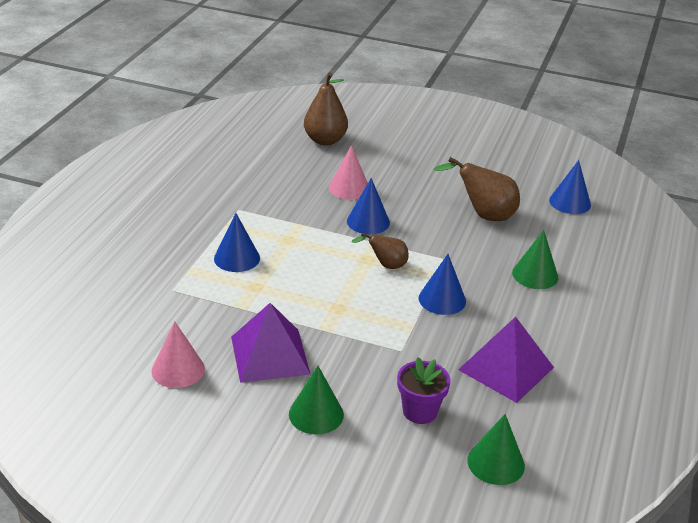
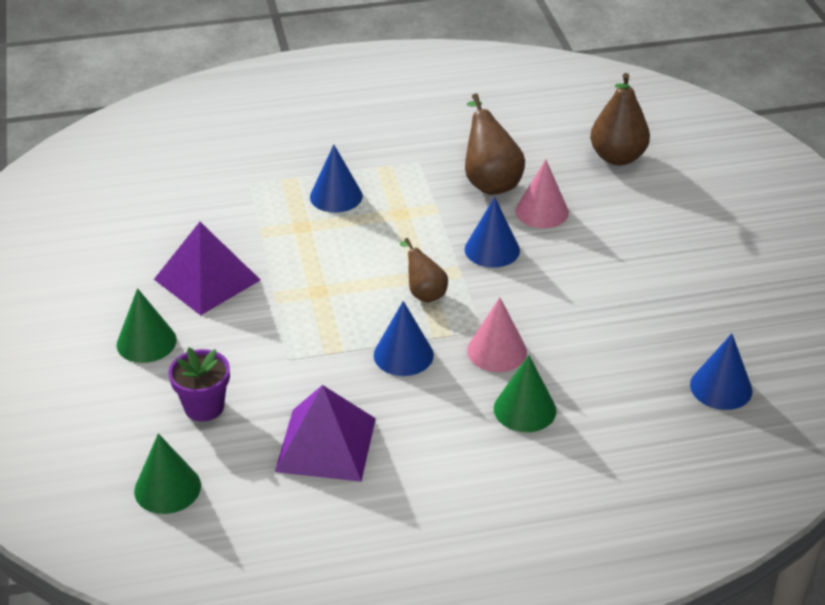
camera: 60 degrees right, 5 degrees up
(178, 369) = (141, 237): pink cone -> pink cone (497, 351)
(483, 215) = (604, 327): brown pear -> brown pear (490, 182)

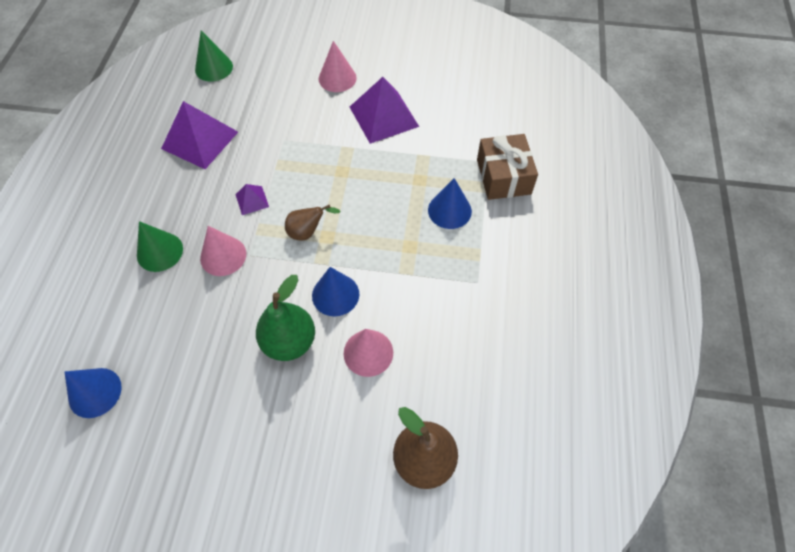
camera: 110 degrees right, 20 degrees up
(146, 342) = (337, 78): green cone -> pink cone
(204, 407) = (265, 93): purple flower pot -> none
(268, 168) = (503, 177): none -> brown gift
(403, 355) = (252, 200): blue cone -> purple pyramid
(490, 182) = (427, 327): brown pear -> none
(566, 265) = (289, 341): none -> green pear

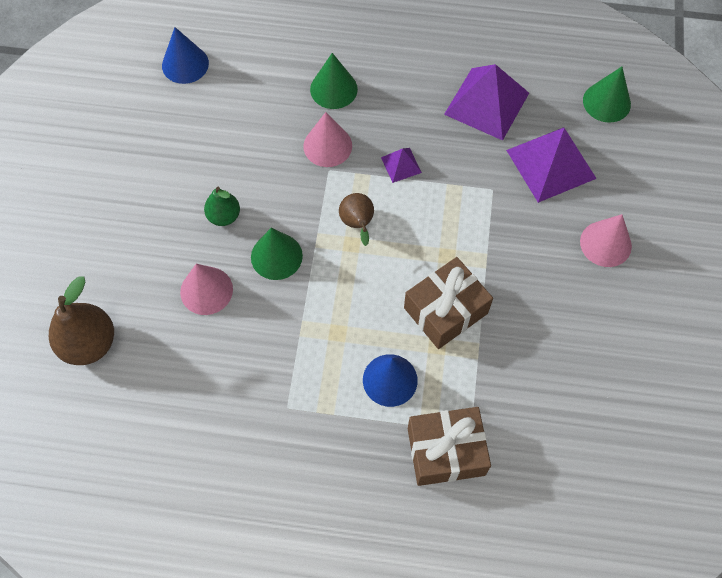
camera: 90 degrees right, 5 degrees up
(289, 341) = (224, 216): green pear -> green pear, size x0.60
(335, 294) = (276, 256): blue cone -> green cone
(384, 116) = (541, 302): purple pyramid -> purple pyramid (551, 164)
(390, 173) = (445, 310): none -> brown gift

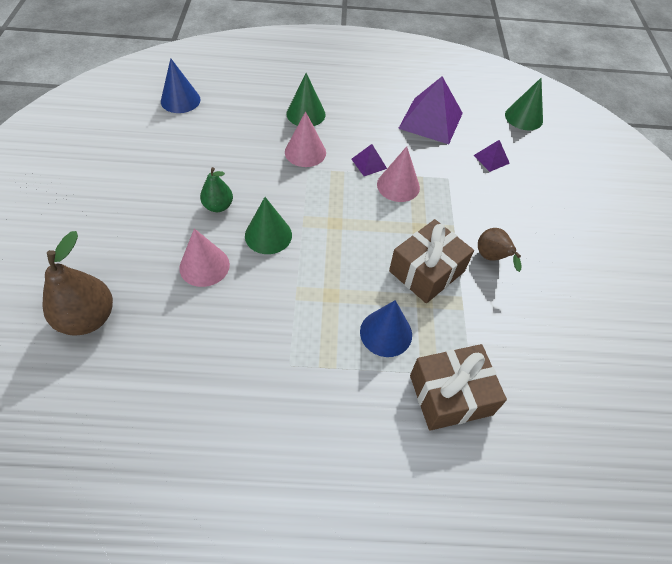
camera: 10 degrees left, 10 degrees down
(357, 224) = (338, 207): brown pear -> brown pear (492, 258)
(551, 164) = (491, 159): purple pyramid -> purple pyramid, size x0.48
(605, 243) = (550, 213): pink cone -> pink cone (398, 185)

